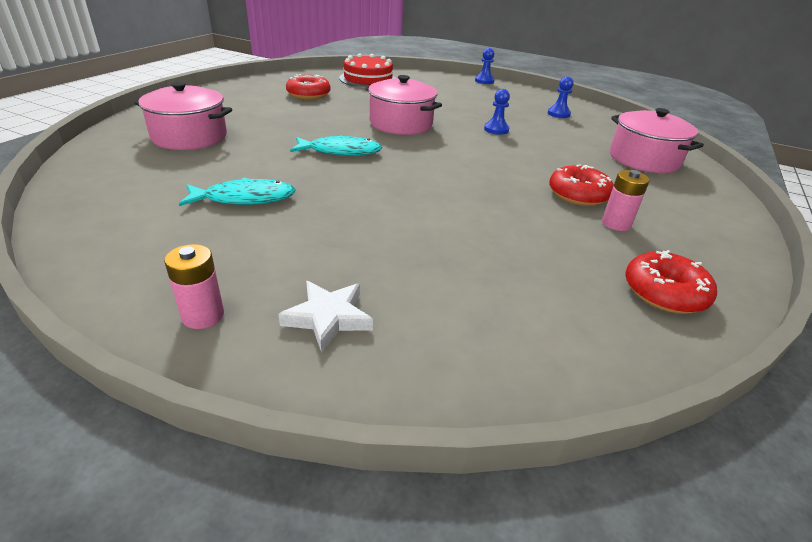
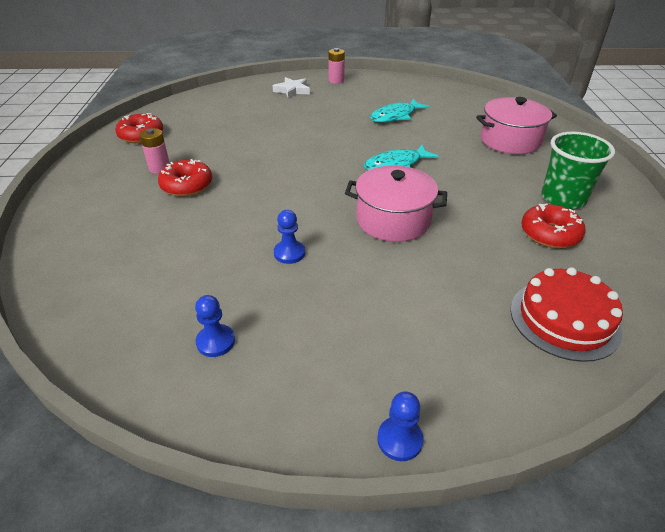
camera: 155 degrees right, 5 degrees up
(257, 101) = (563, 198): none -> green cup
(644, 159) = (106, 262): pink pot -> none

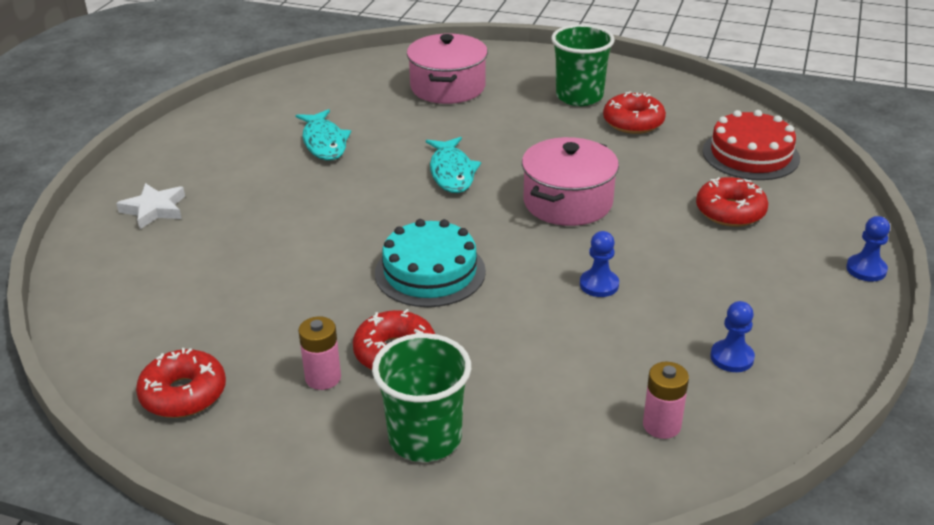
camera: 70 degrees left, 5 degrees down
(109, 211) = (425, 438): none -> green cup
(273, 180) = (430, 272): none -> turquoise cake
(336, 81) = (159, 163): pink battery -> pink battery (661, 425)
(443, 315) = (730, 211): none -> red donut

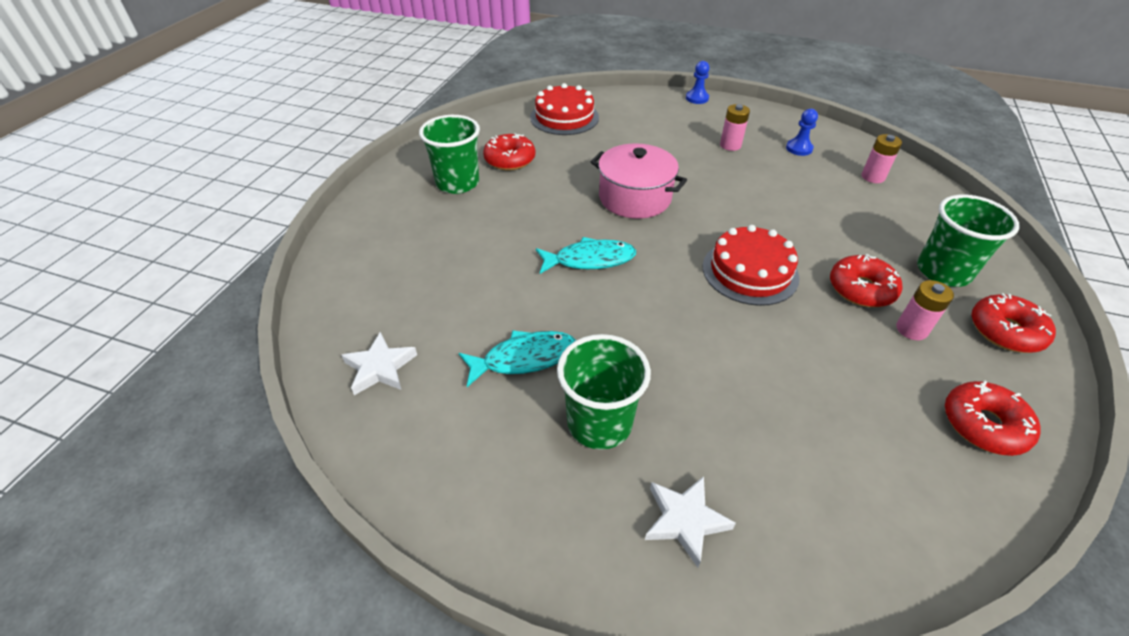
camera: 90 degrees left, 10 degrees up
(250, 176) = (599, 423): none -> green cup
(326, 86) = (380, 367): none -> white star
(430, 272) = (750, 272): turquoise cake -> red cake
(447, 87) = (414, 263): pink pot -> none
(599, 285) = (741, 190): blue pawn -> none
(719, 288) = (730, 145): none -> pink battery
(730, 211) = (640, 132): red donut -> red donut (1005, 331)

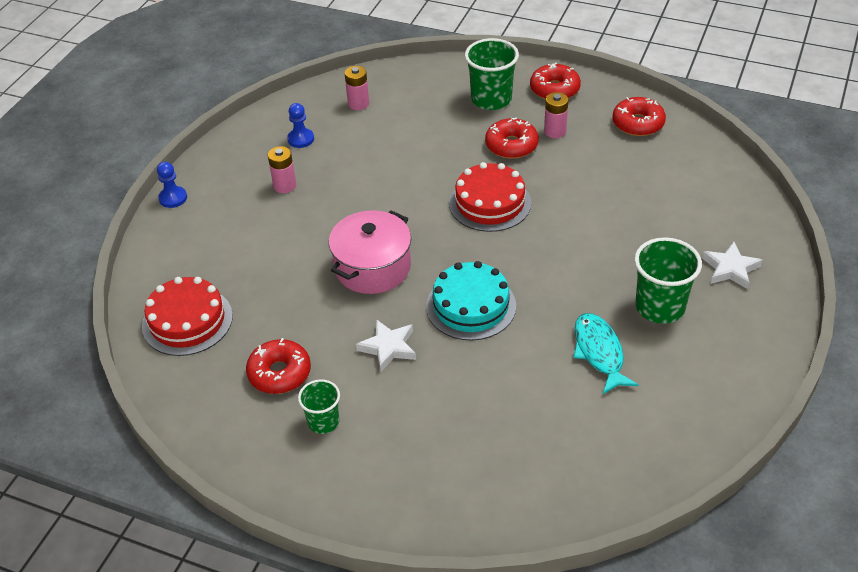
camera: 85 degrees left, 0 degrees up
(380, 367) = (617, 455): white star -> white star (388, 347)
(457, 183) = (323, 422): green cup -> green cup, size x0.60
(590, 260) = (471, 306): turquoise fish -> turquoise cake

